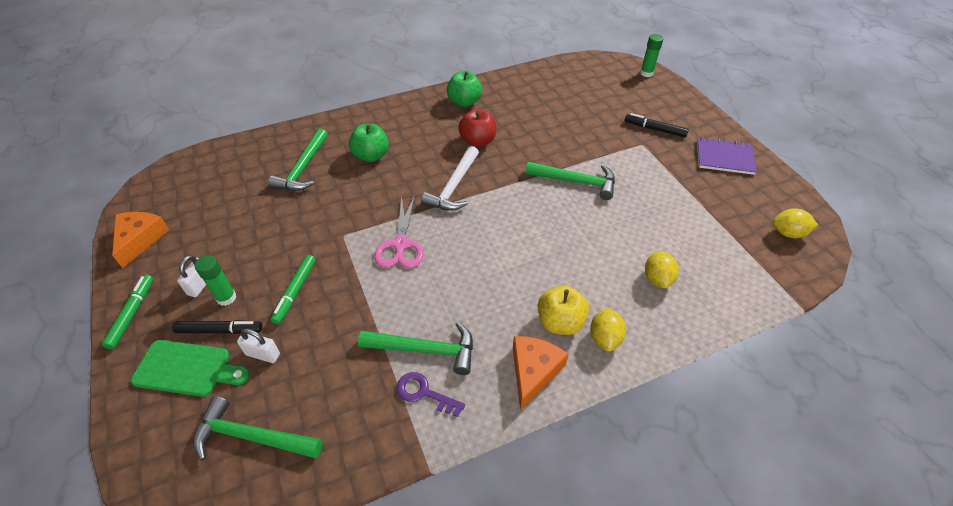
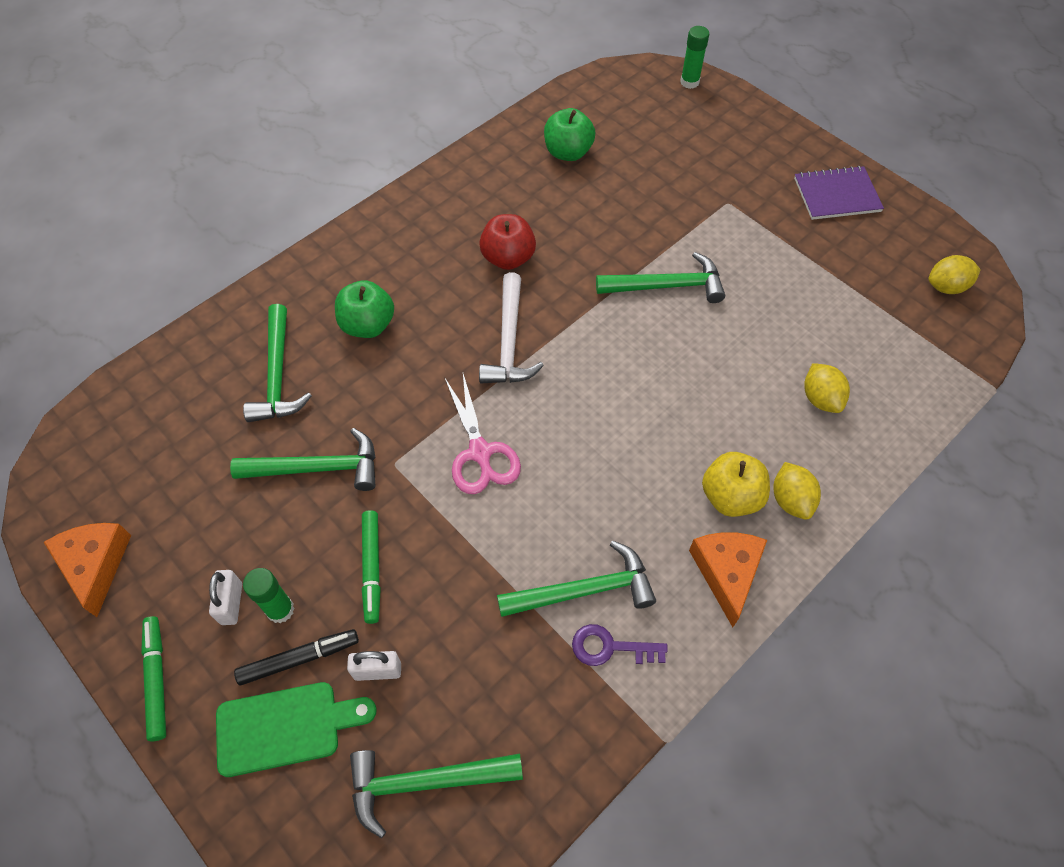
camera: 20 degrees left, 10 degrees up
(296, 224) = (317, 468): none -> green hammer
(464, 102) = (459, 197): green apple -> green apple (568, 152)
(655, 129) = (735, 173): black marker -> none

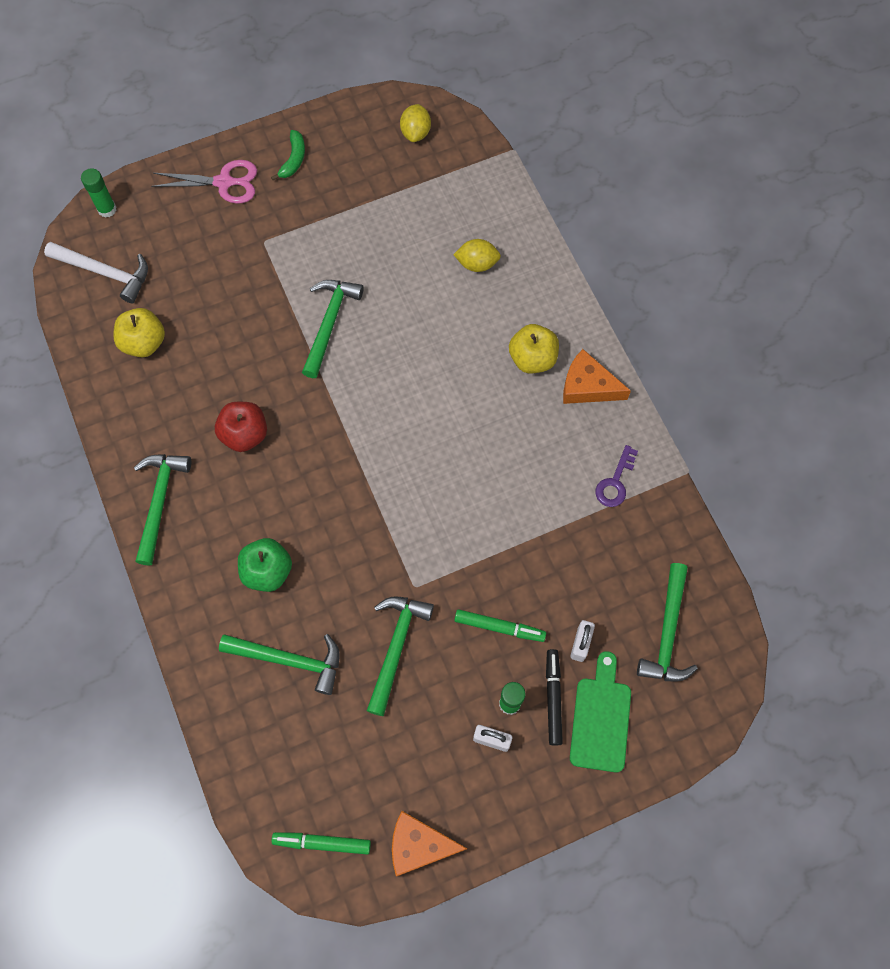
camera: 70 degrees left, 10 degrees up
(157, 679) = (534, 807): green marker -> green marker (322, 842)
(480, 453) = (430, 519): pink scissors -> pink scissors (224, 182)
(509, 341) = (333, 462): white hammer -> white hammer (105, 272)
(568, 152) = (144, 342): green apple -> yellow apple
(584, 590) = (568, 484): green hammer -> green hammer (159, 502)
(791, 500) = (549, 321): yellow lemon -> none
(836, 195) = (293, 159): purple notebook -> green banana

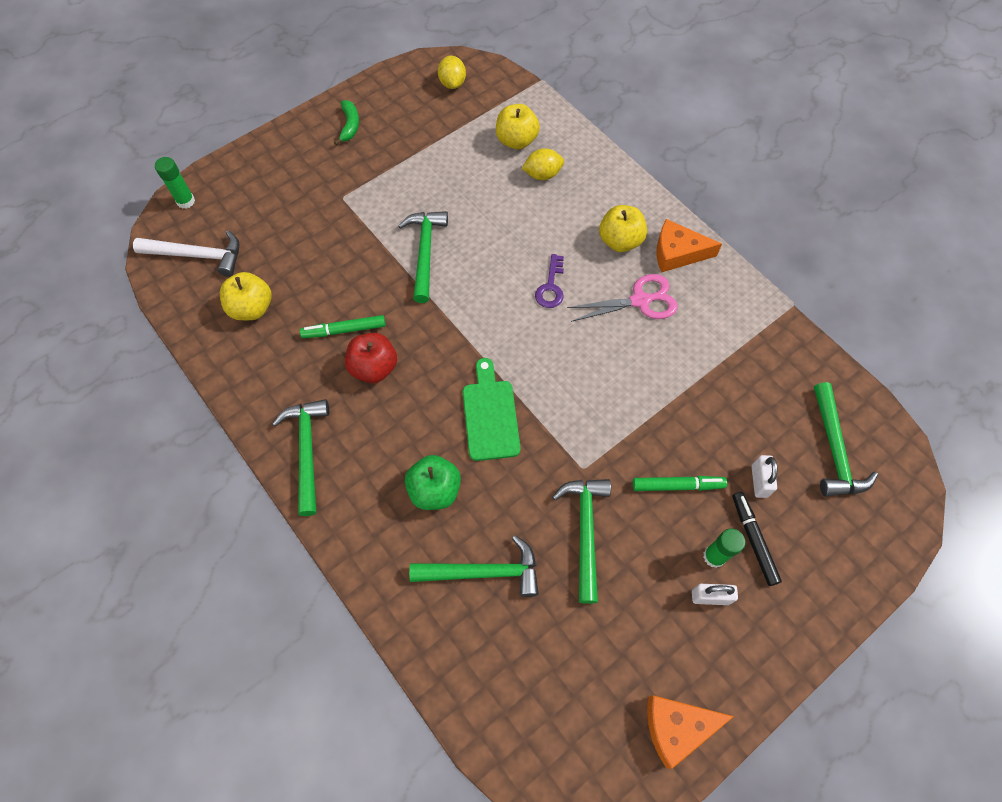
camera: 15 degrees left, 5 degrees down
(224, 182) = (291, 157): pink scissors -> pink scissors (640, 301)
(322, 842) = (577, 754): green marker -> green marker (344, 330)
(462, 217) = (516, 141): none -> yellow apple
(600, 718) = (805, 547): green cutting board -> green cutting board (490, 415)
(615, 482) = (733, 328): purple key -> purple key (551, 287)

